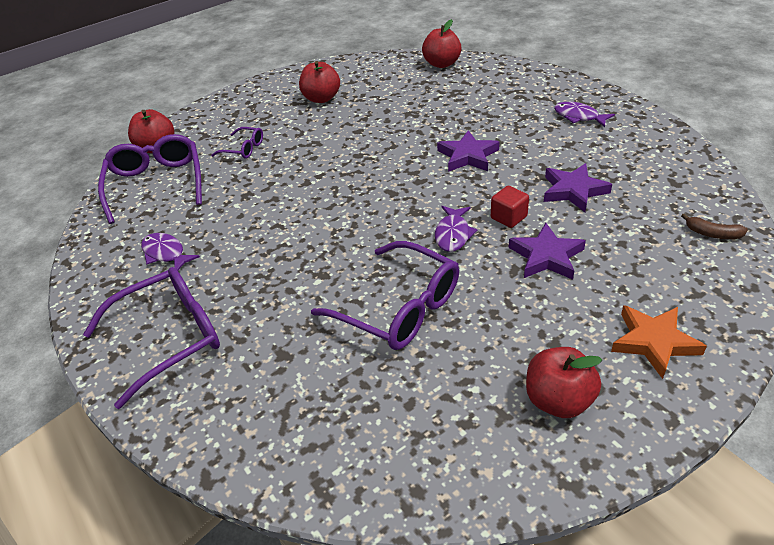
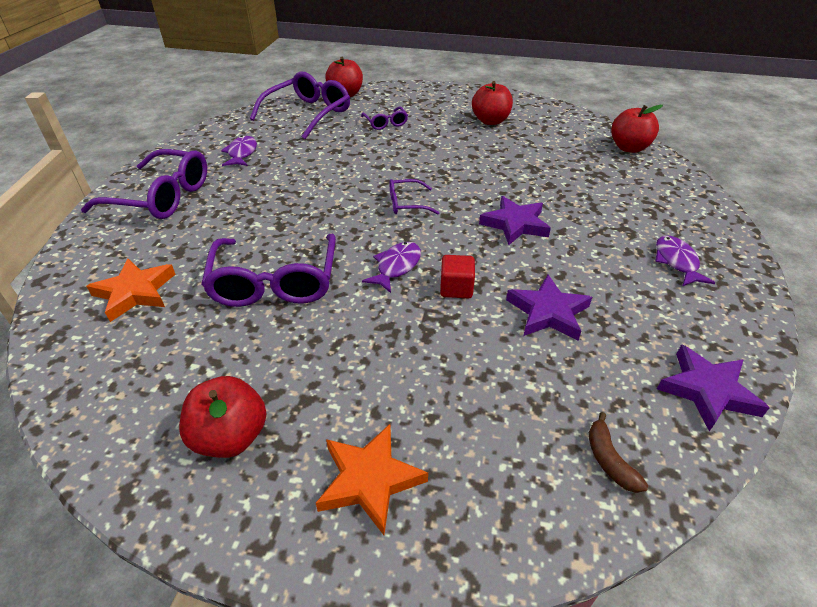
camera: 45 degrees right, 0 degrees up
(314, 406) = (135, 292): none -> orange star
(379, 193) = (406, 204): none -> purple glasses
(453, 234) = (396, 267): purple fish -> purple fish turned 150 degrees clockwise
(546, 256) = (426, 338): purple star -> purple star (707, 390)

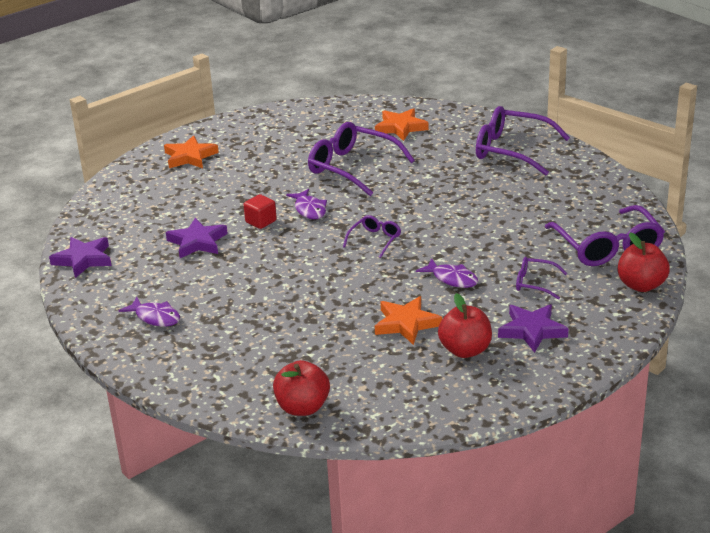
camera: 130 degrees right, 10 degrees down
(162, 197) = (511, 150): purple glasses -> purple glasses turned 60 degrees clockwise
(231, 436) = (258, 134): red apple -> none
(242, 153) = (551, 194): purple fish -> purple fish (452, 279)
(495, 148) = (406, 323): none -> orange star
(515, 224) = (287, 274): purple star -> purple star (532, 330)
(609, 460) = (107, 212): brown banana -> none

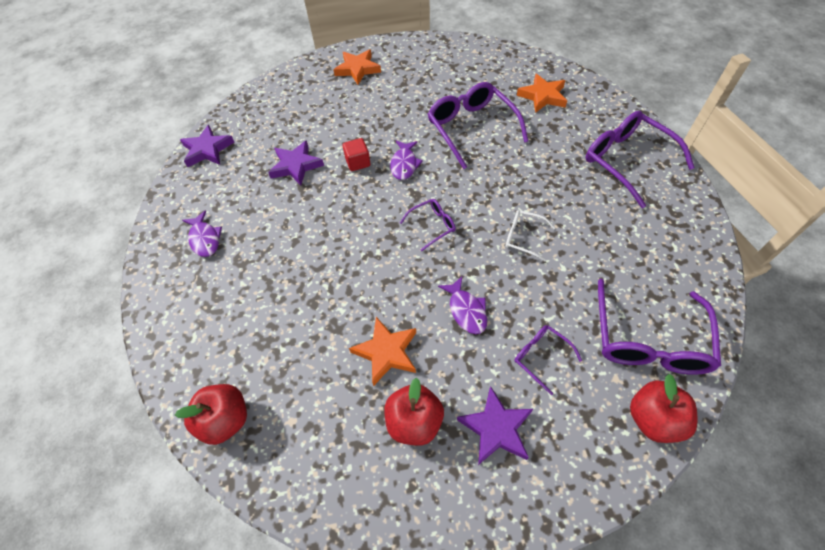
camera: 30 degrees right, 25 degrees up
(462, 222) = (523, 237): none -> white glasses

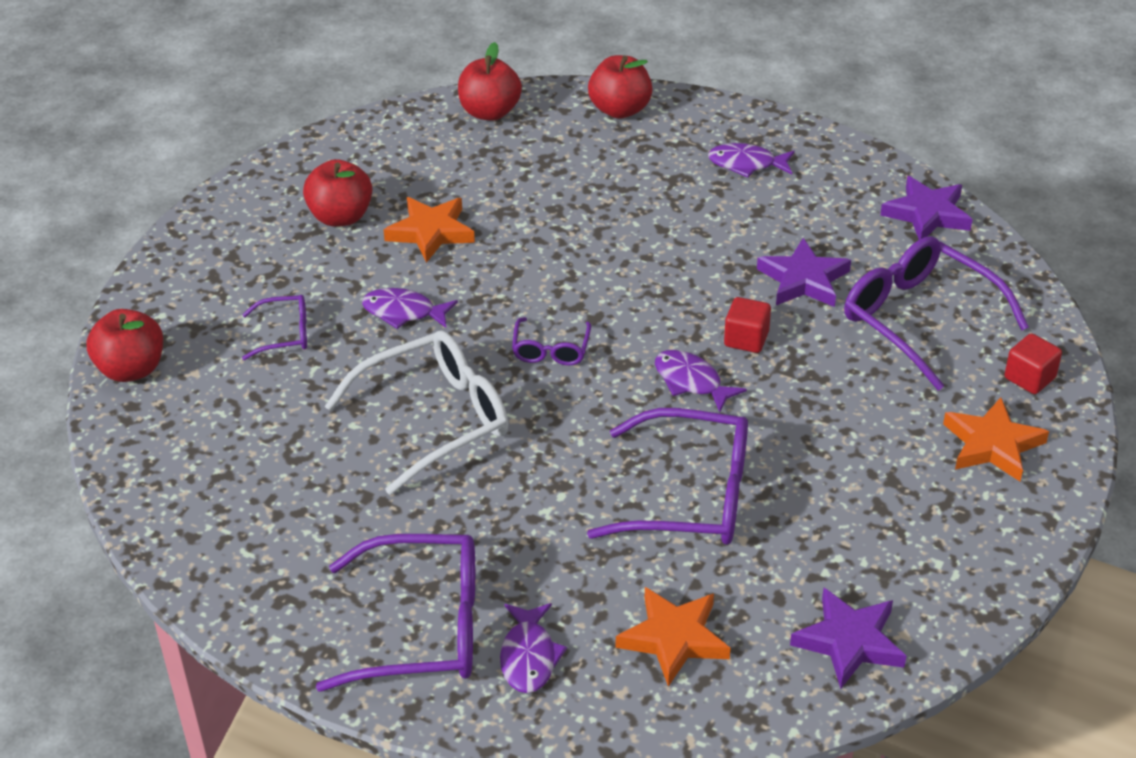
camera: 125 degrees right, 15 degrees down
(178, 338) = (620, 110): none -> red apple
(308, 75) = (1029, 378): none -> red cube
(496, 428) = (267, 262): purple star -> purple star (849, 642)
(523, 237) = (435, 419): white glasses -> white glasses, size x2.00
(598, 125) = (529, 656): none -> purple fish
(648, 340) = (191, 428): purple glasses -> purple glasses (918, 319)

